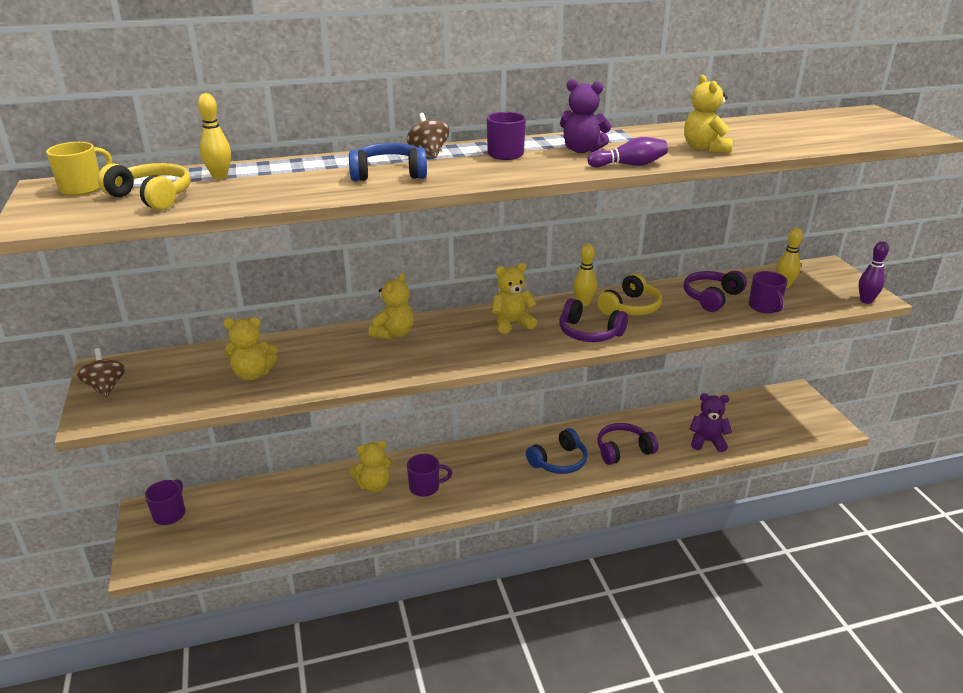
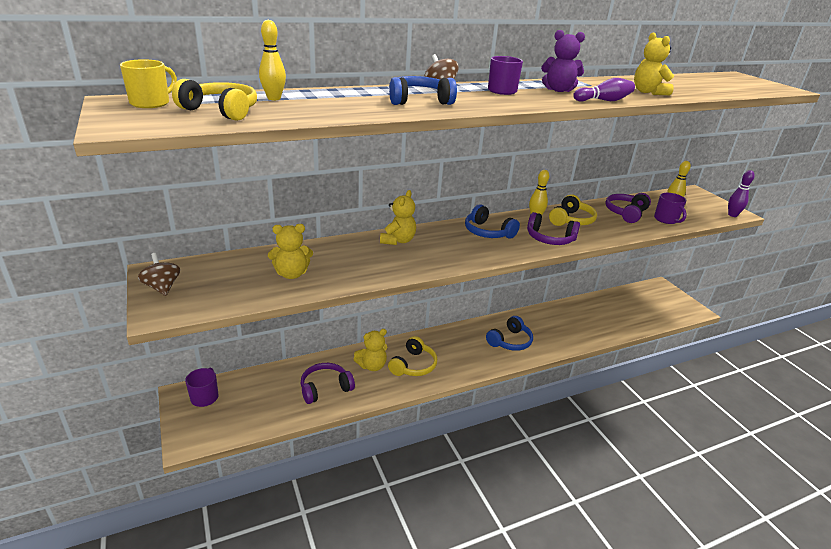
camera: 10 degrees left, 0 degrees up
(425, 487) = (413, 365): purple mug -> yellow headphones
(511, 323) = (488, 232): yellow teddy bear -> blue headphones
(623, 450) = (554, 331): purple headphones -> purple headphones (325, 388)
(707, 441) = (612, 323): purple teddy bear -> none

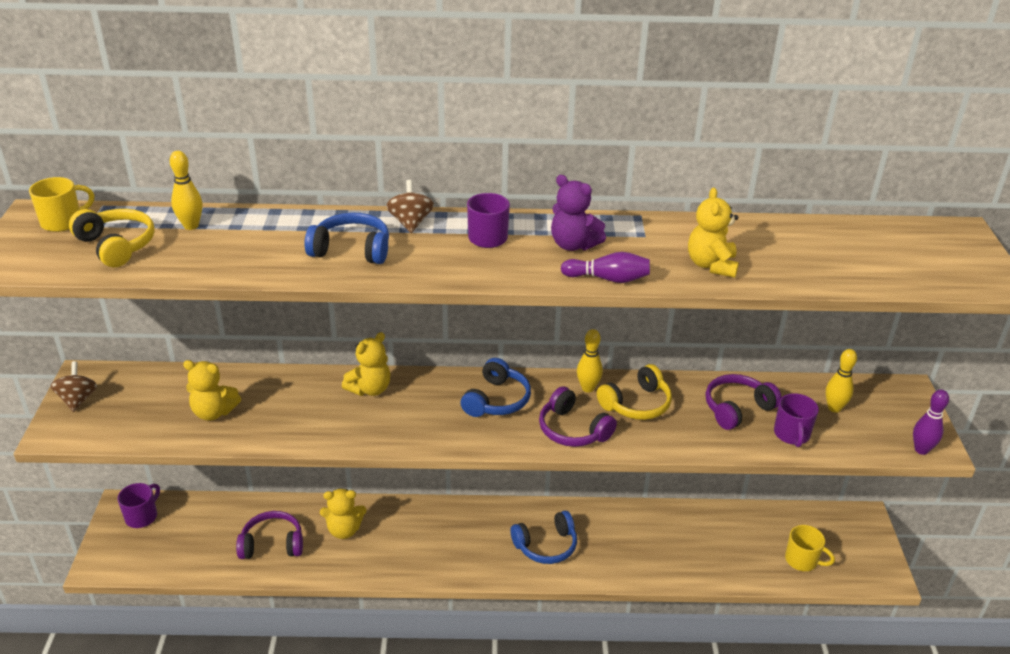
camera: 25 degrees right, 5 degrees up
(413, 365) = (394, 544): yellow headphones -> none
(488, 232) = (496, 400): blue headphones -> blue headphones turned 135 degrees counterclockwise
(651, 313) = (802, 560): none -> yellow mug

